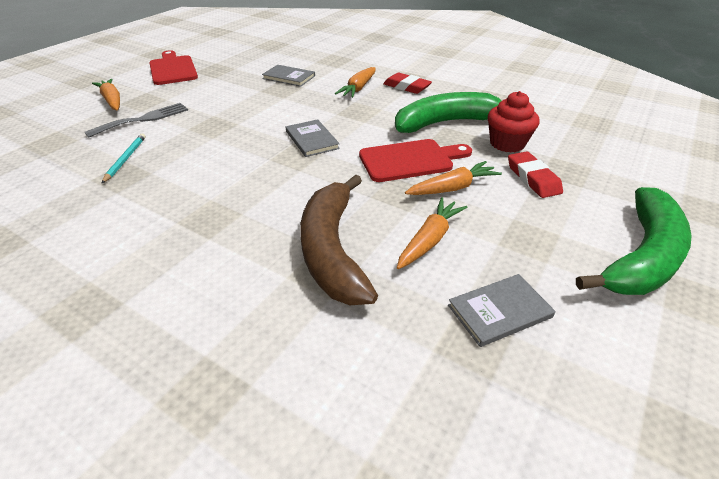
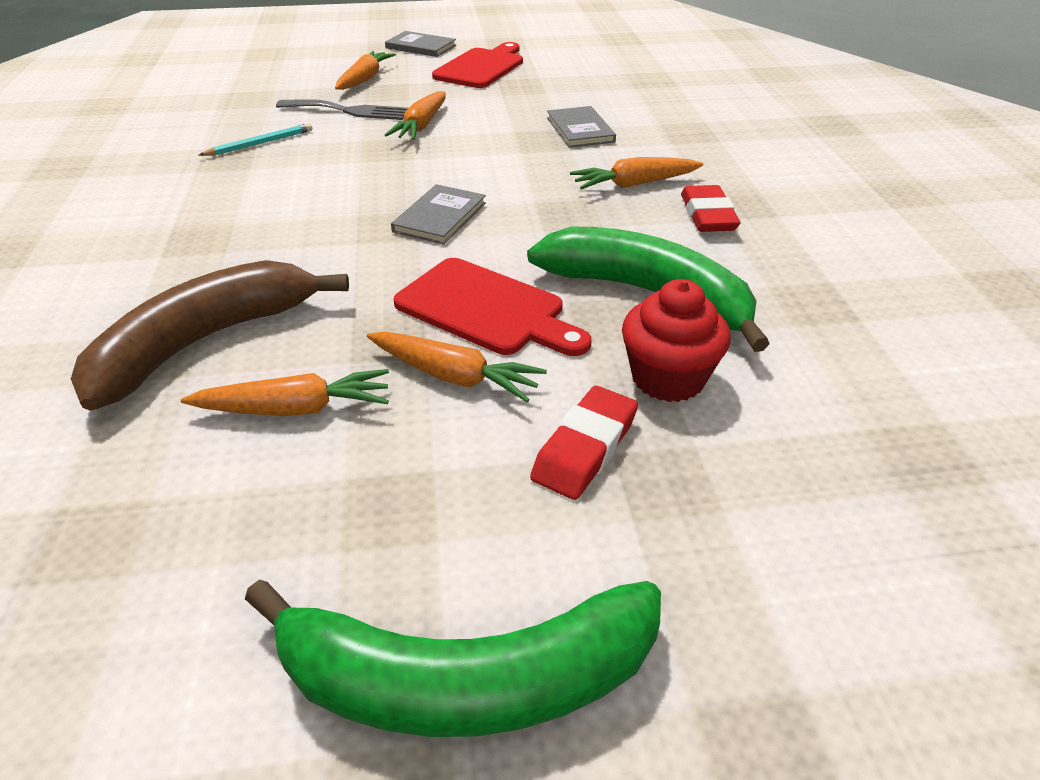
camera: 50 degrees right, 0 degrees up
(206, 108) = (421, 126): none -> orange carrot
(499, 311) = (175, 540): grey book -> grey book (421, 47)

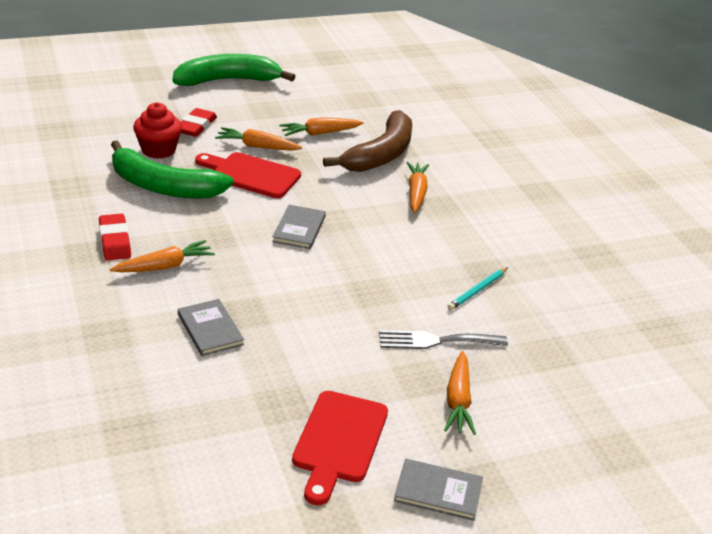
camera: 165 degrees right, 5 degrees down
(421, 126) = (357, 324): orange carrot -> orange carrot (416, 192)

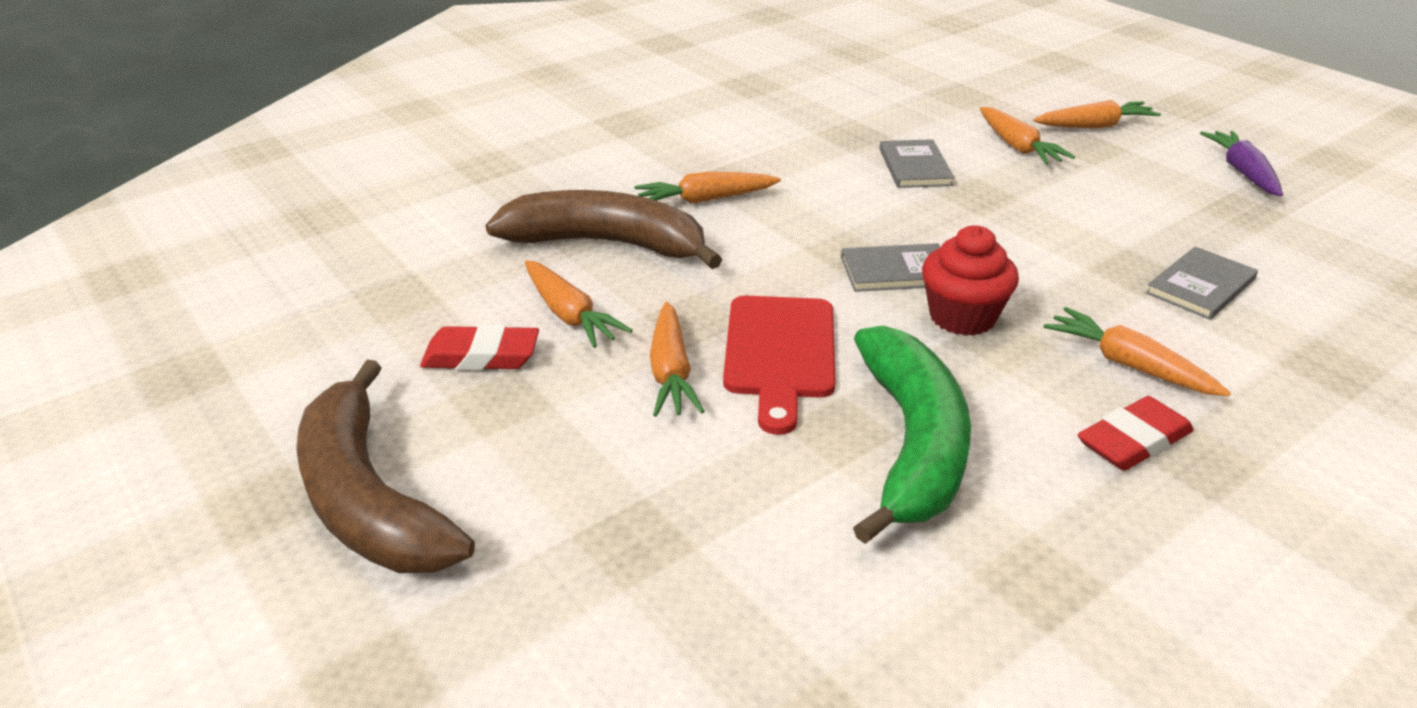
camera: 105 degrees left, 0 degrees up
(158, 150) = (782, 499): red cupcake -> red cupcake (962, 317)
(196, 126) = (639, 477): red eraser -> red eraser (481, 356)
(228, 80) = (368, 498): green banana -> brown banana
(339, 441) = (1242, 172): red cutting board -> purple carrot
(436, 341) = (1018, 147): grey fork -> orange carrot
(438, 492) = (1224, 121): grey book -> grey book (915, 167)
(477, 290) = (896, 136): turquoise pencil -> none

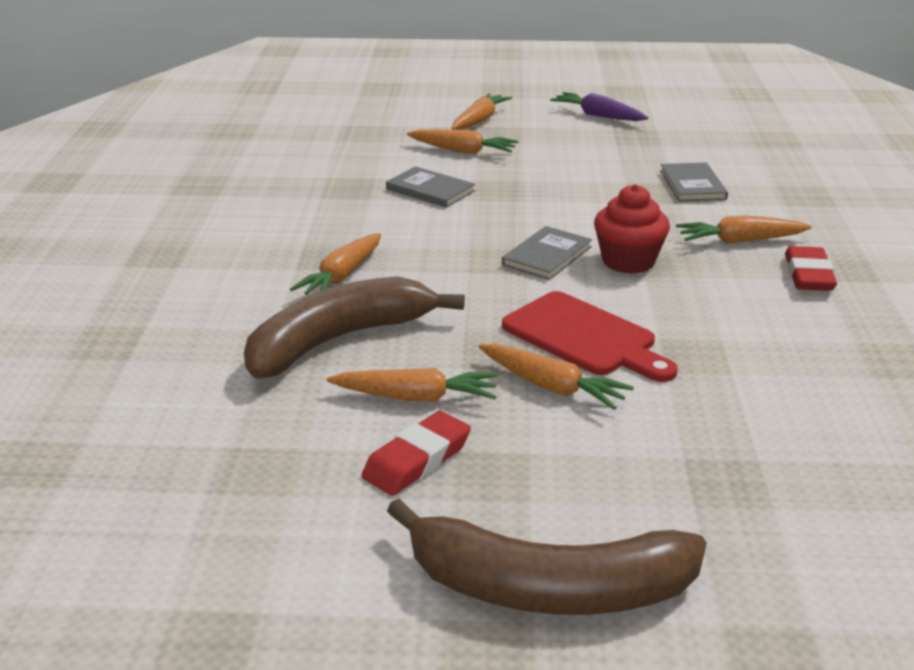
camera: 50 degrees left, 5 degrees down
(912, 444) = (737, 339): green banana -> none

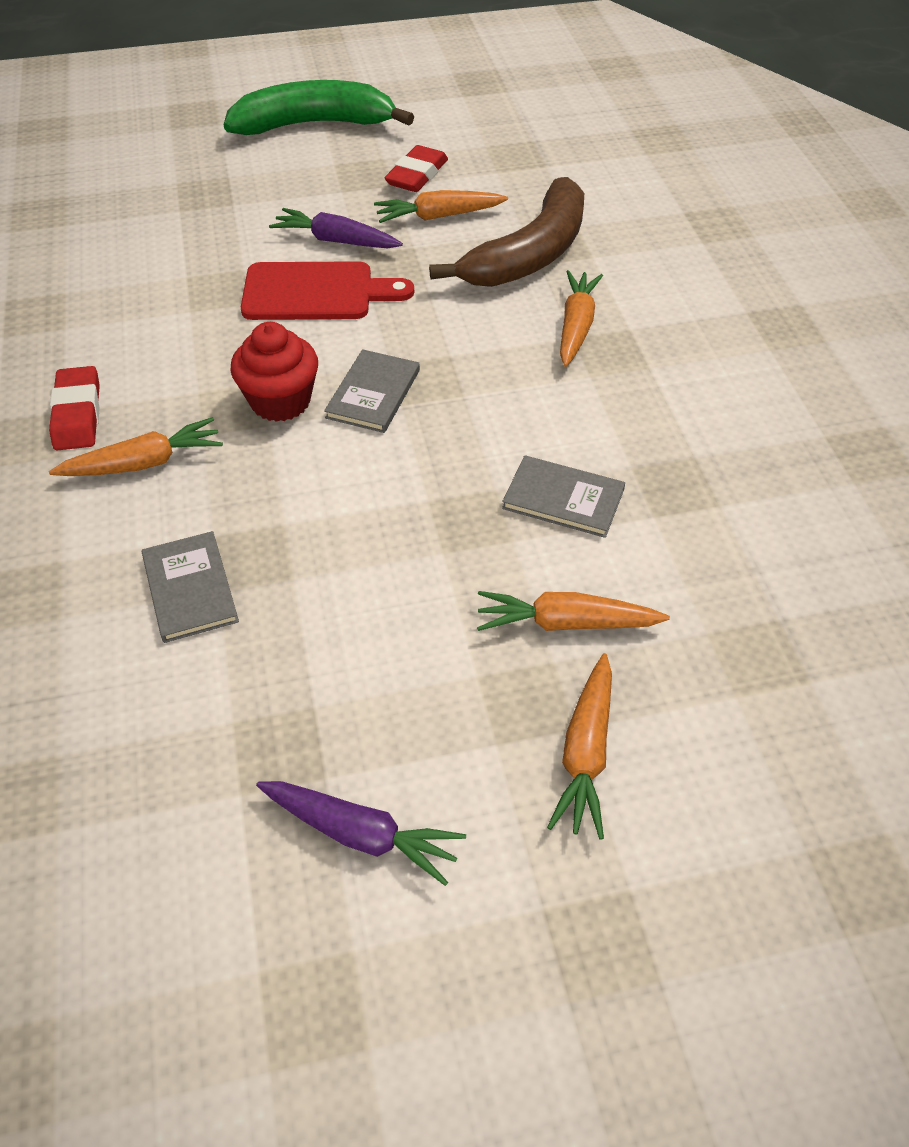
camera: 165 degrees right, 20 degrees up
(547, 588) = (315, 124): brown banana -> green banana
(552, 387) = (335, 241): orange carrot -> purple carrot
(585, 337) = (316, 292): red cutting board -> red cutting board turned 150 degrees clockwise

